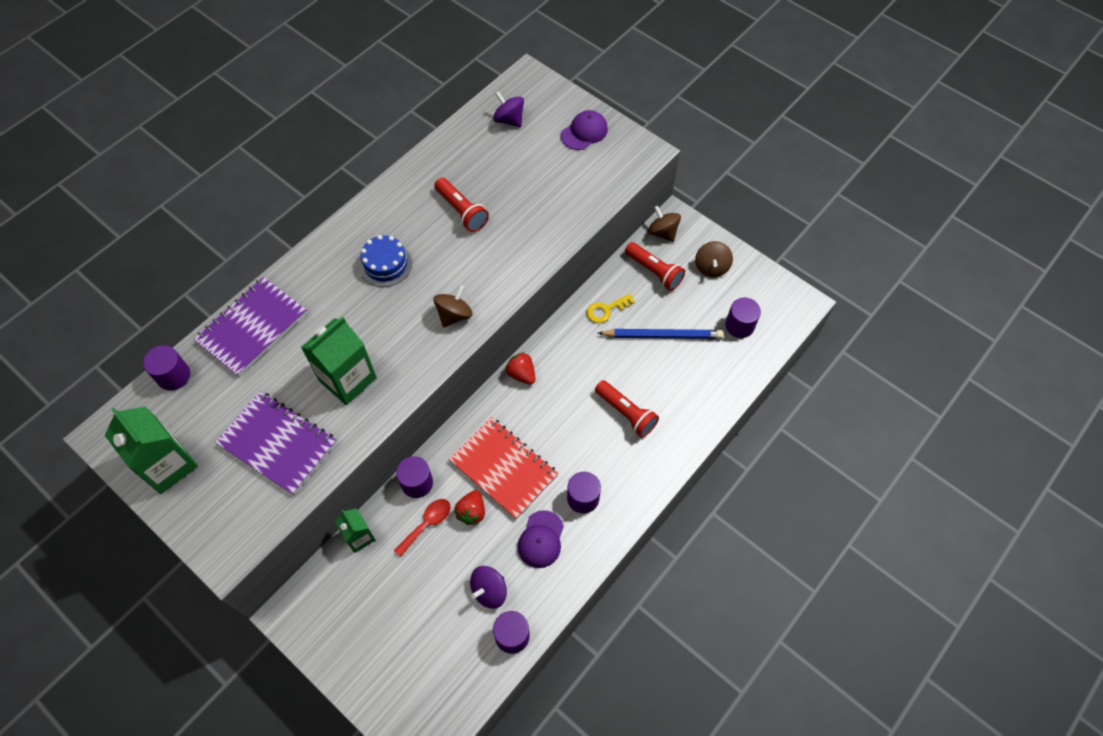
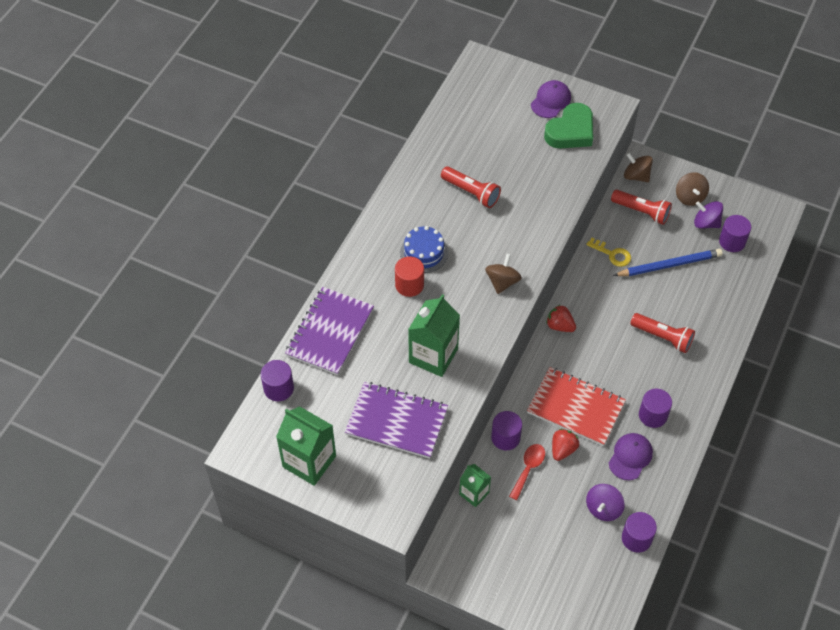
camera: 15 degrees left, 5 degrees down
(356, 295) = (409, 285): none -> red cylinder
(472, 512) = (563, 449): red strawberry -> red strawberry turned 150 degrees counterclockwise
(509, 120) = (479, 103): purple spinning top -> purple spinning top (706, 223)
(541, 539) = (630, 457): purple cap -> purple cap turned 150 degrees counterclockwise
(592, 169) = (570, 131): none -> green heart
(606, 310) = (612, 254): yellow key -> yellow key turned 105 degrees counterclockwise

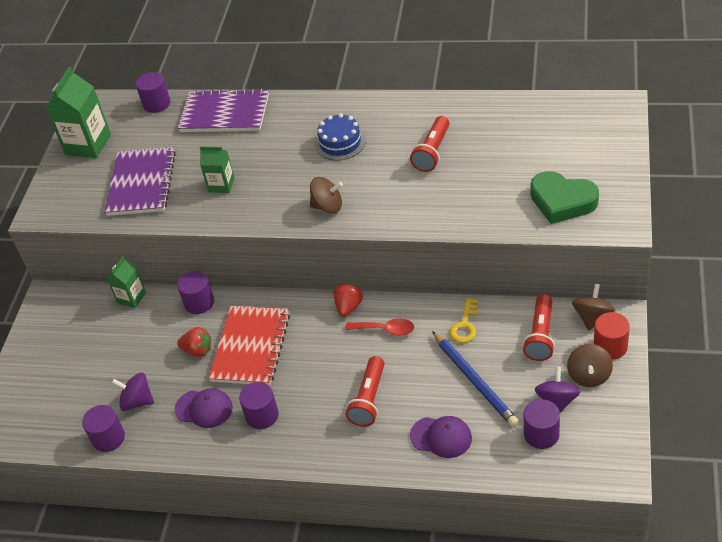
camera: 80 degrees right, 10 degrees down
(409, 285) = (297, 145): red cylinder -> red cylinder (610, 346)
(433, 355) = (221, 185): green carton -> green carton, size x0.58
(528, 469) = (168, 329): red spoon -> red spoon (385, 330)
(550, 101) = (598, 173): purple cap -> purple cap (441, 437)
(690, 197) = (589, 376): brown spinning top -> brown spinning top turned 60 degrees counterclockwise

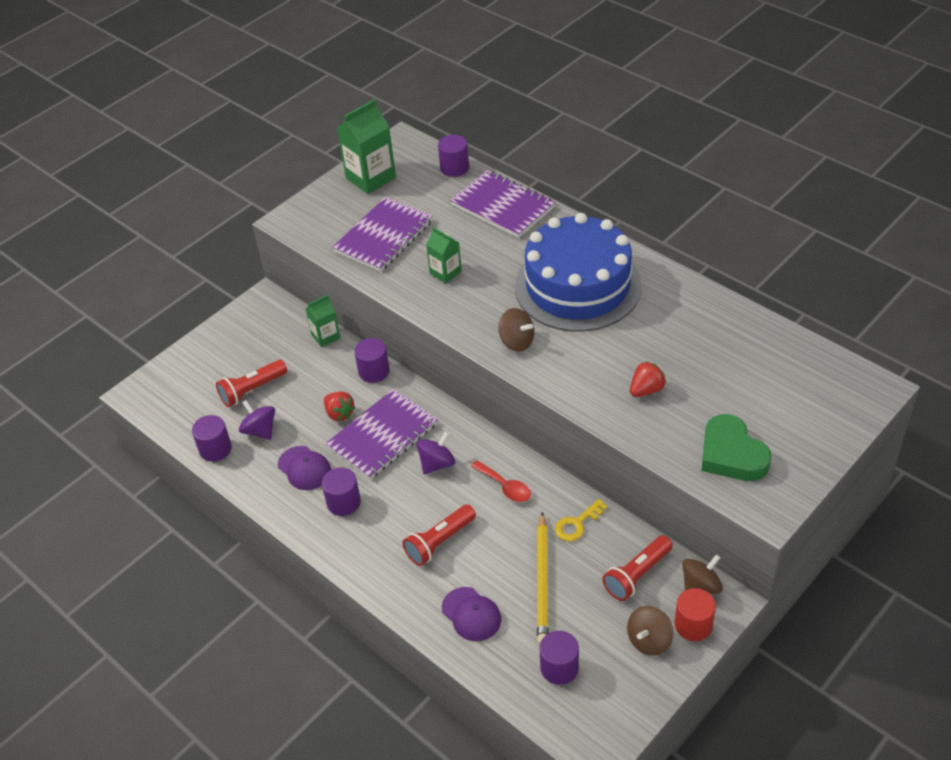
camera: 30 degrees right, 0 degrees up
(250, 347) = (382, 436): red notebook -> purple notebook
(340, 143) = (578, 286): blue cake -> blue cake, size x2.30
(348, 307) = (491, 447): red strawberry -> red strawberry (646, 390)
(433, 152) = (652, 339): red flashlight -> red flashlight (252, 390)
(475, 380) = (543, 581): blue pencil -> yellow pencil
(557, 401) = (599, 646): purple spinning top -> purple spinning top (437, 464)

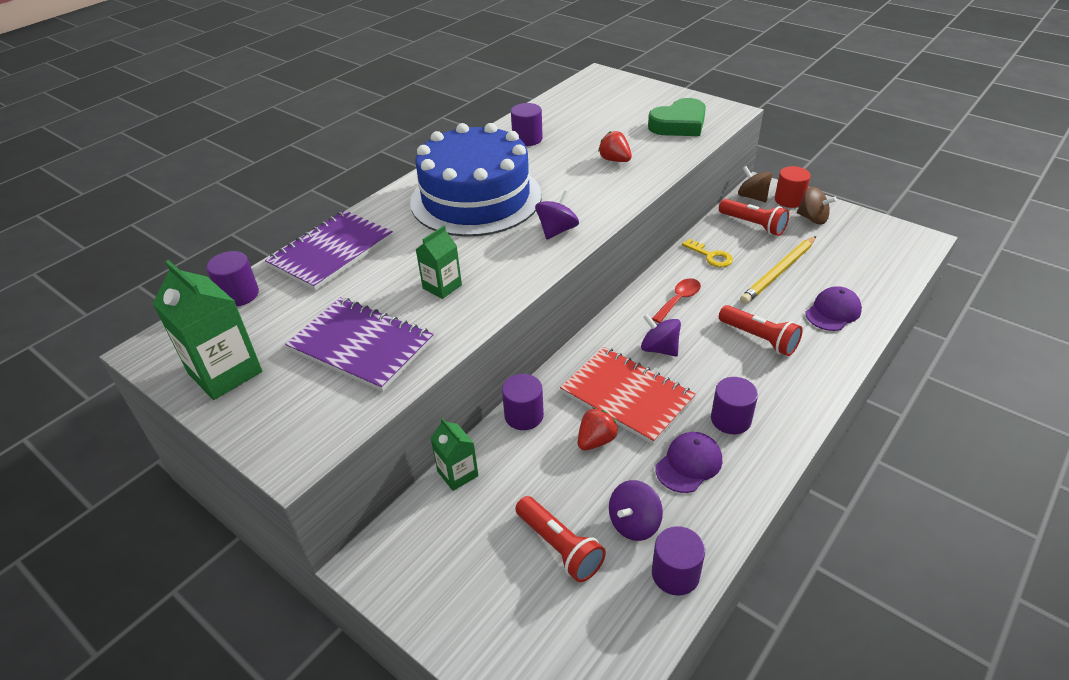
camera: 95 degrees left, 5 degrees down
(382, 436) = (626, 396): purple notebook -> red notebook
(516, 341) = (557, 230): brown spinning top -> purple spinning top
(543, 581) = (779, 272): yellow pencil -> yellow pencil turned 135 degrees clockwise
(559, 667) = (861, 260): purple cylinder -> purple cylinder (527, 139)

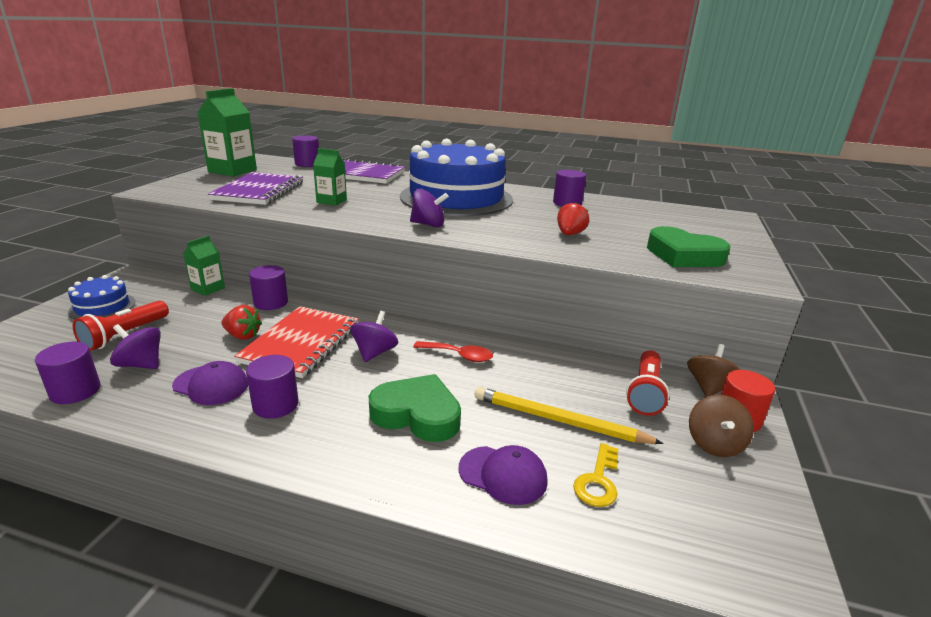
camera: 65 degrees right, 15 degrees down
(467, 582) = (102, 307): none -> blue cake
(710, 256) = (552, 368): yellow key -> yellow key (598, 481)
(759, 338) = (417, 414): red flashlight -> green heart

